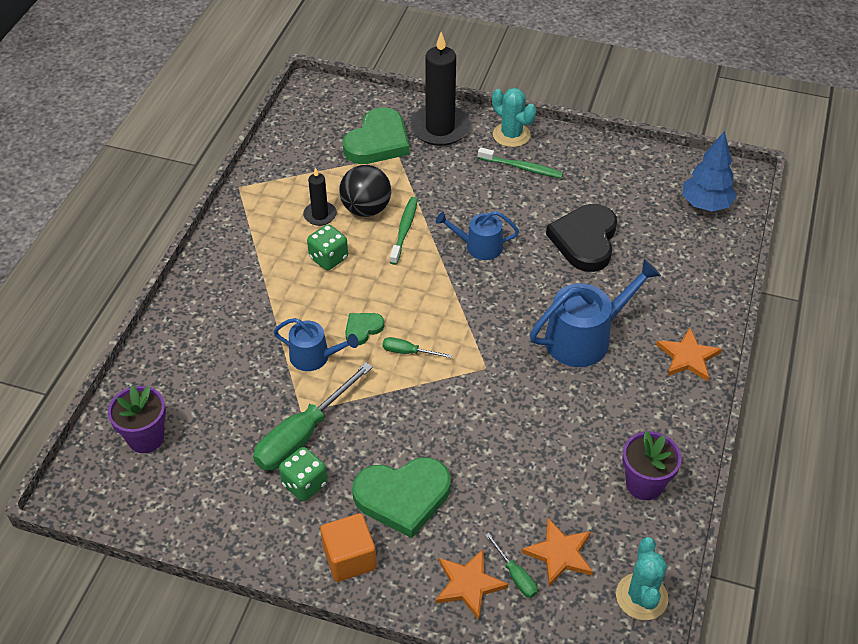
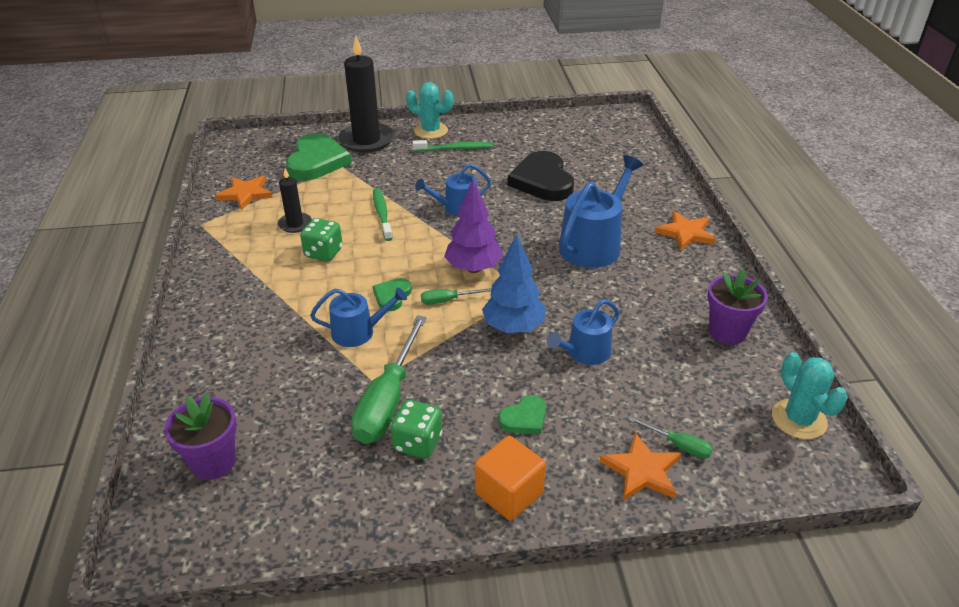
camera: 25 degrees left, 10 degrees down
(366, 209) = (336, 209): black ball -> none
(403, 497) = (524, 418): green heart -> green heart, size x0.49
(452, 324) = (473, 268): none -> purple tree
(496, 454) = (584, 352): none -> blue watering can
(559, 554) = (702, 412): orange star -> orange star (245, 194)
(705, 205) = (616, 136): blue tree -> blue tree (513, 327)

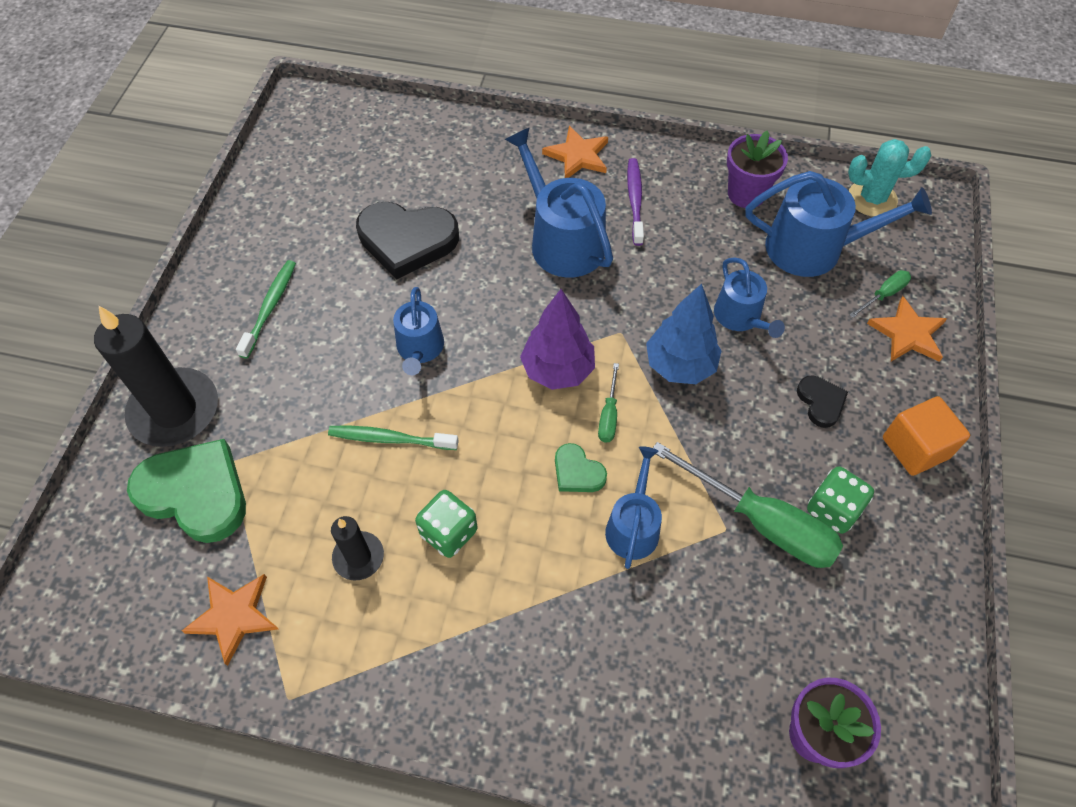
camera: 70 degrees left, 20 degrees up
(431, 131) = (201, 321): turquoise cactus -> none
(524, 418) = (821, 402): green heart -> black heart
(664, 271) = (635, 201): none -> purple toothbrush
(698, 386) = (814, 248): none -> blue watering can

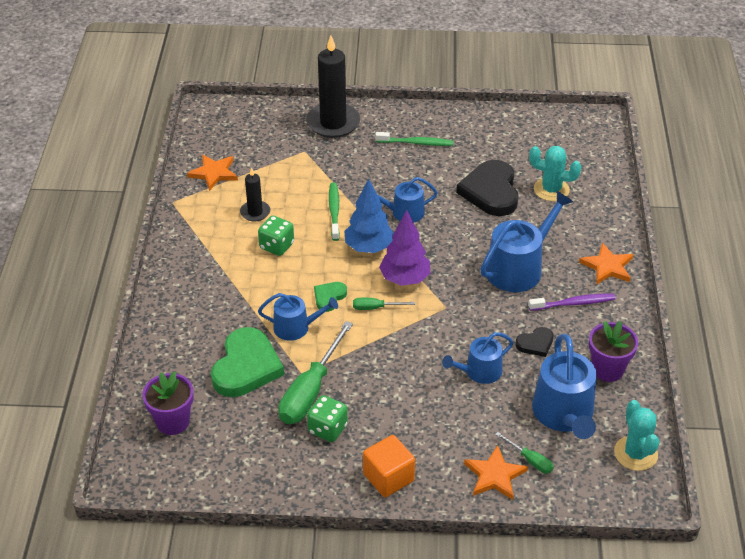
camera: 80 degrees right, 15 degrees down
(195, 493) = (282, 143): green heart -> green heart (246, 367)
(423, 178) = (551, 189): none -> turquoise cactus
(680, 366) = (426, 341): blue tree -> blue tree (369, 247)
(821, 402) = (415, 421): black heart -> black heart (535, 344)

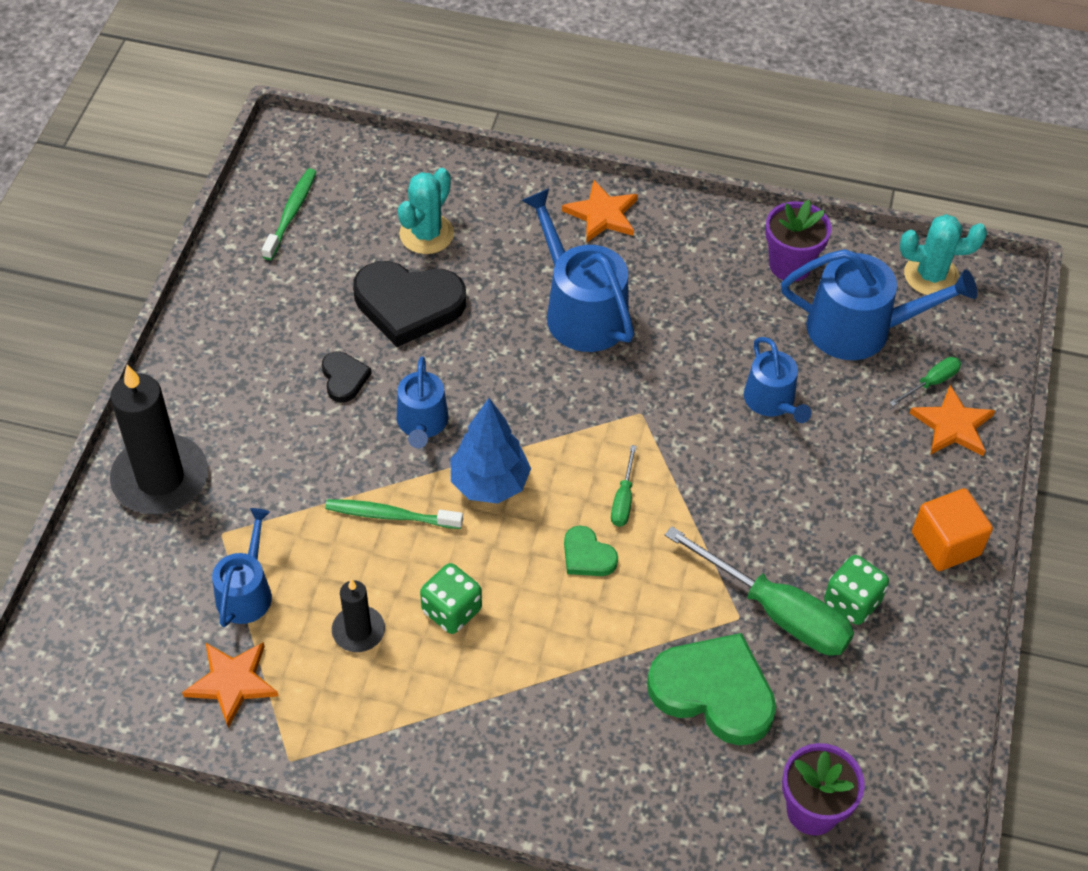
camera: 80 degrees left, 10 degrees up
(296, 327) = (643, 611): blue watering can -> blue watering can (246, 592)
(405, 279) = (570, 450): purple tree -> none
(416, 143) = (258, 373): green toothbrush -> green toothbrush (291, 213)
(535, 344) = (731, 328): black heart -> black heart (344, 378)
(573, 303) = (664, 268): purple toothbrush -> none

